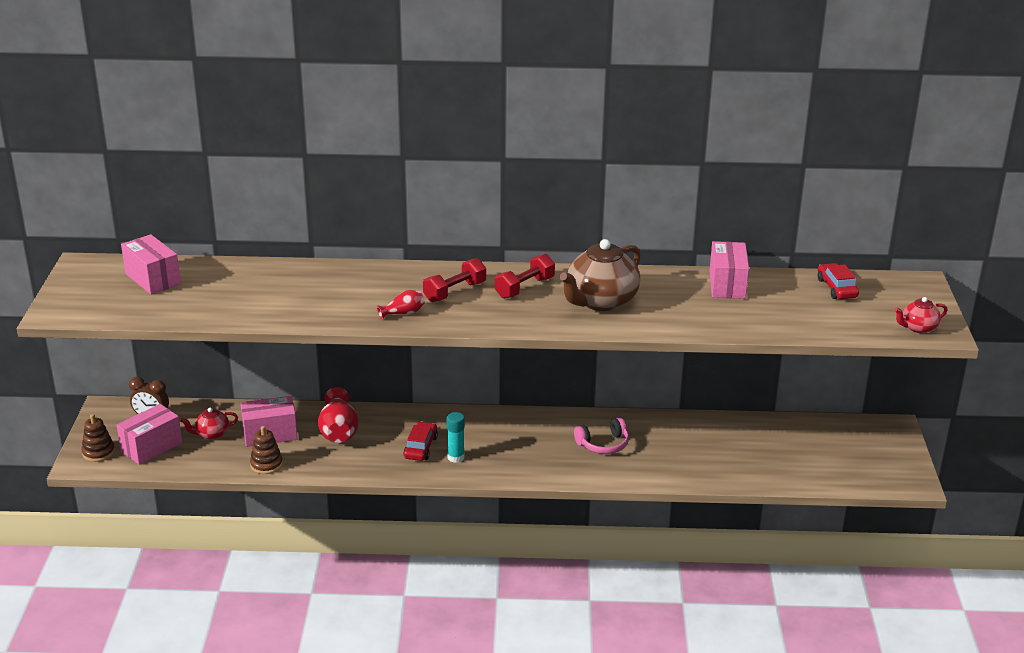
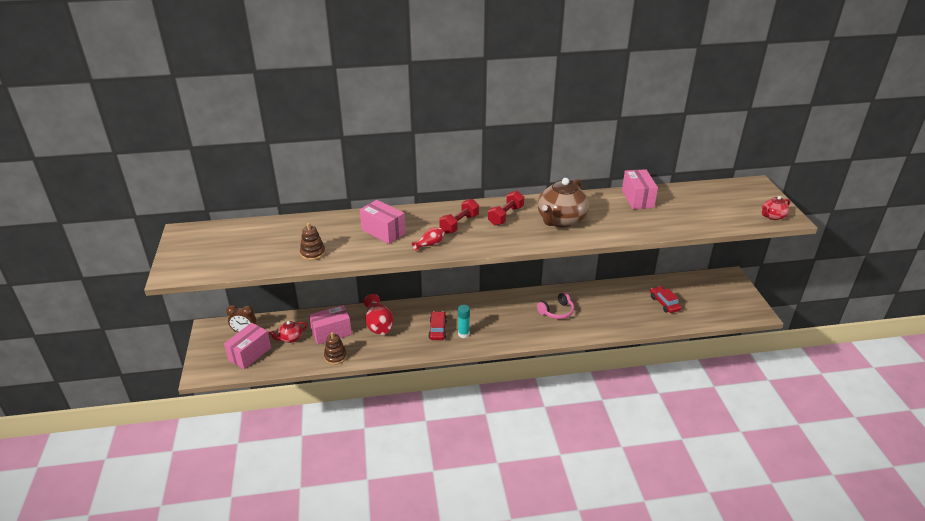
camera: 10 degrees left, 5 degrees up
(98, 452) = (212, 363): brown stacking toy -> brown stacking toy (313, 253)
(152, 279) = (239, 238): pink box -> pink box (383, 232)
(836, 288) = (707, 194): red car -> red car (664, 303)

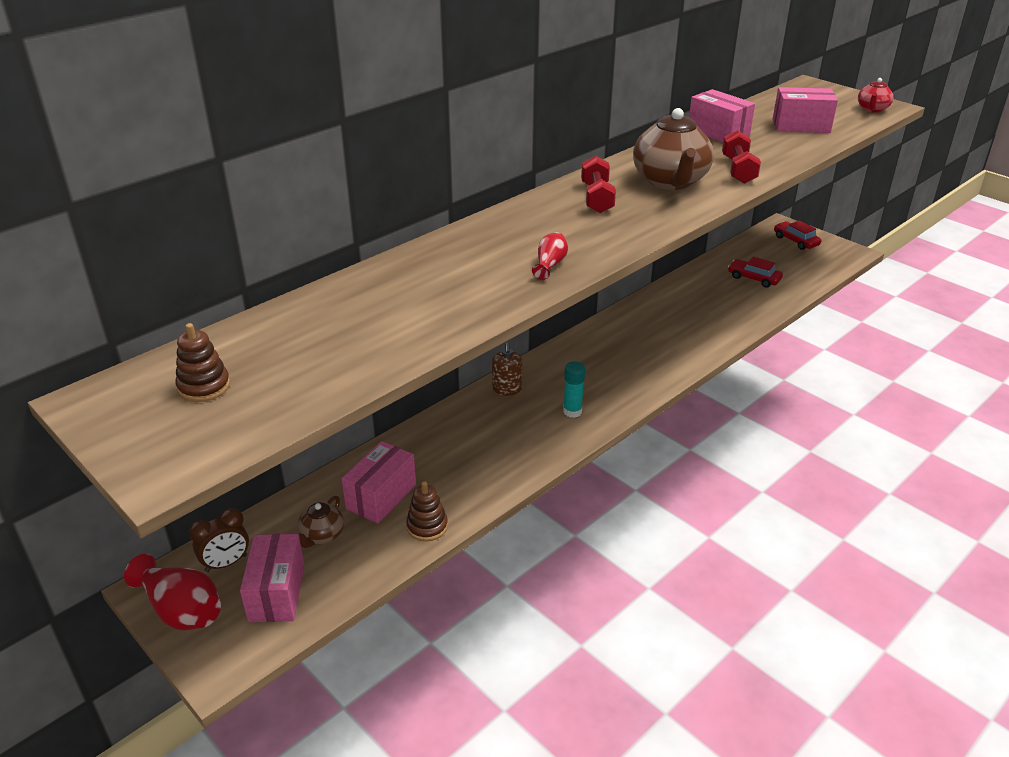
camera: 35 degrees left, 0 degrees up
(290, 338) = (321, 535): red teapot -> brown teapot
(313, 253) = (389, 340): brown stacking toy -> brown stacking toy (204, 387)
(378, 325) = (440, 453): red vase -> red vase (181, 610)
(383, 232) = (458, 273): pink box -> pink box (801, 126)
(437, 329) = (532, 421): red car -> red car (795, 241)
(444, 307) = (507, 389): none -> brown soap dispenser
(459, 224) = (552, 227): red dumbbell -> red dumbbell (738, 170)
(557, 311) = (652, 335): pink headphones -> none

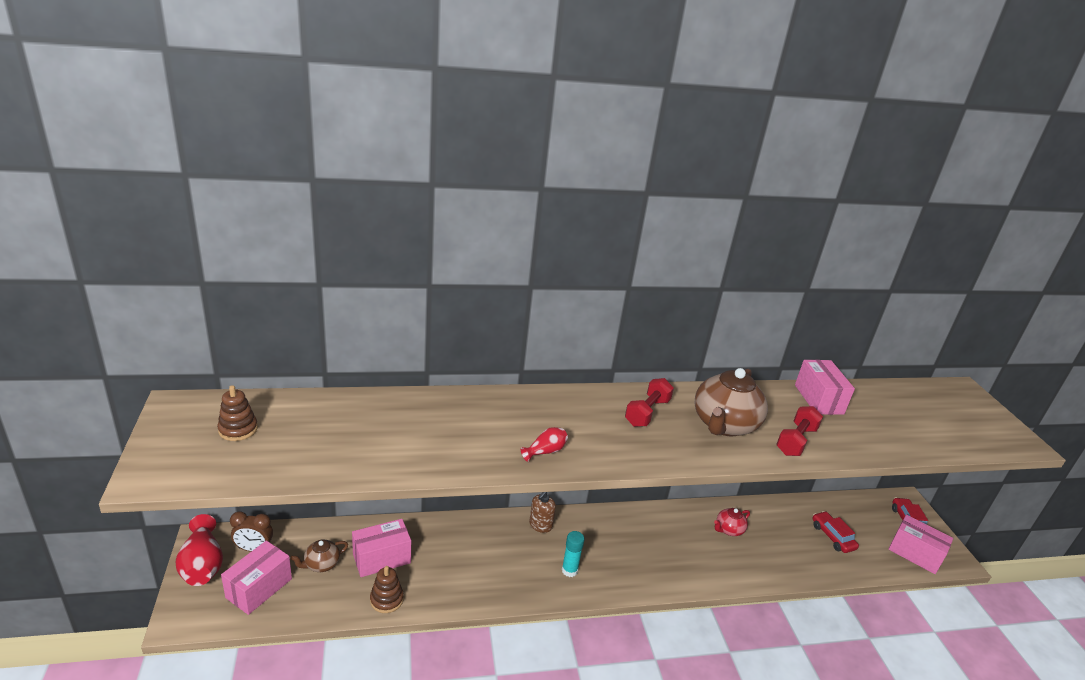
camera: 30 degrees right, 5 degrees down
(801, 126) = (906, 425): pink box -> pink box (914, 554)
(872, 109) = (1002, 439): red teapot -> red teapot (728, 530)

